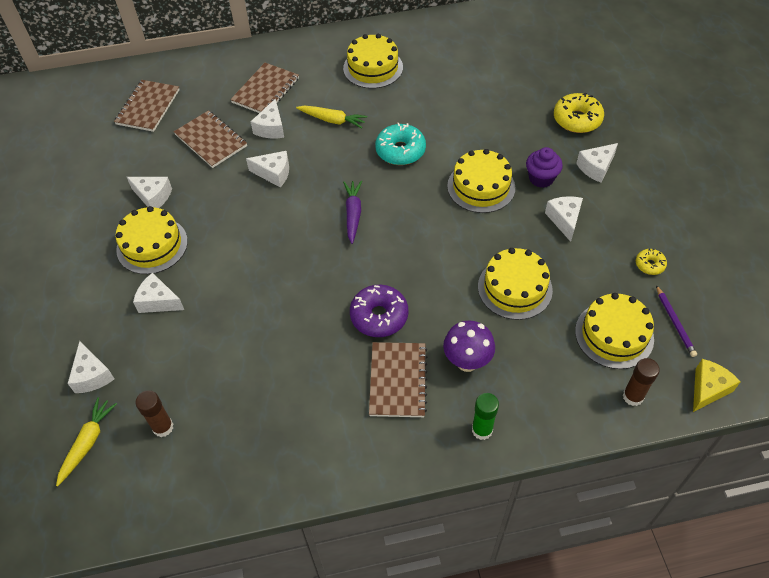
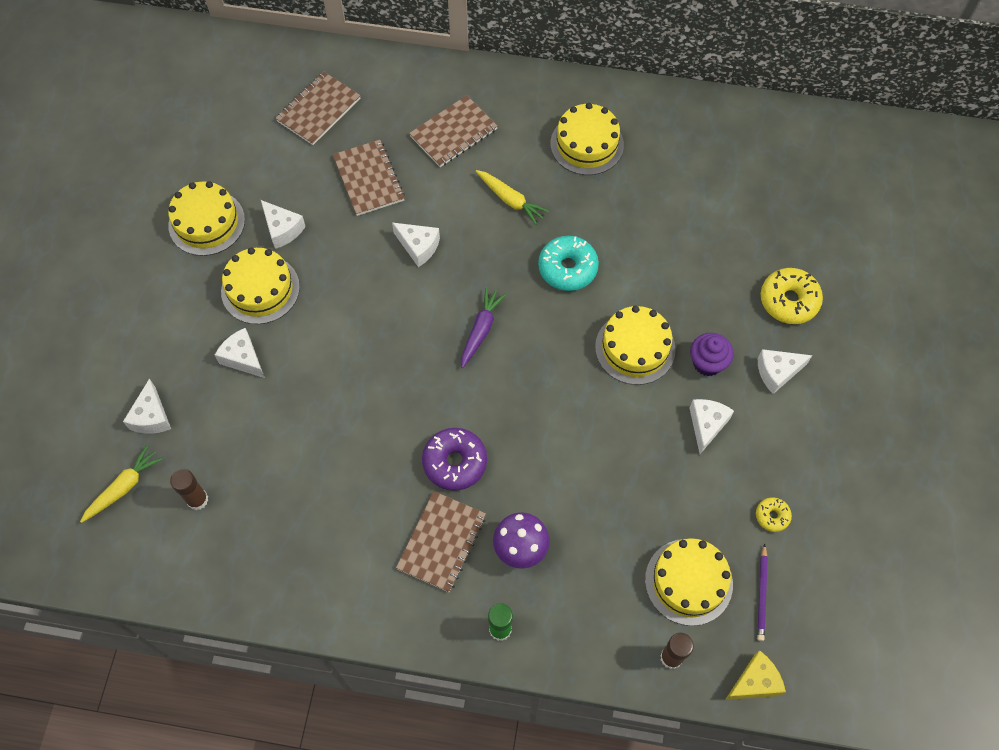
camera: 20 degrees right, 10 degrees up
(271, 128) = (439, 186): white cheese -> none
(514, 288) = (611, 486): yellow cake -> yellow cake (206, 222)

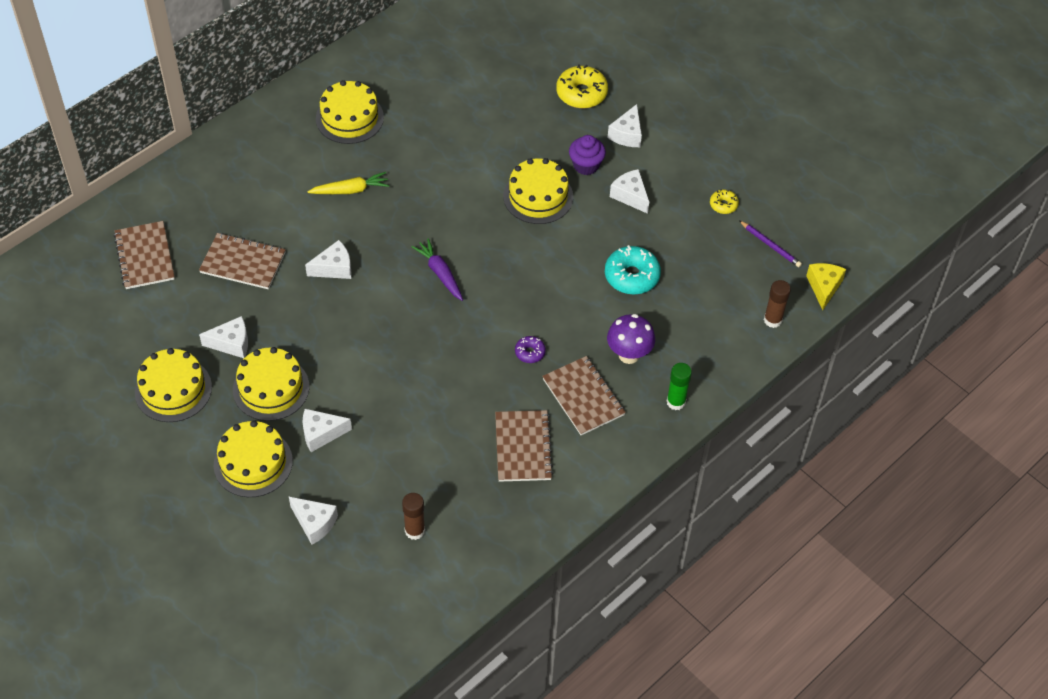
camera: 55 degrees left, 10 degrees down
(123, 487) = (359, 575): yellow carrot -> none
(453, 133) = (257, 187): brown notebook -> brown notebook (523, 447)
(455, 462) = (530, 352): purple donut -> purple donut, size x0.53
(567, 268) = (439, 193): turquoise donut -> turquoise donut (631, 276)
(688, 581) = (730, 277): yellow cake -> yellow cake (253, 463)

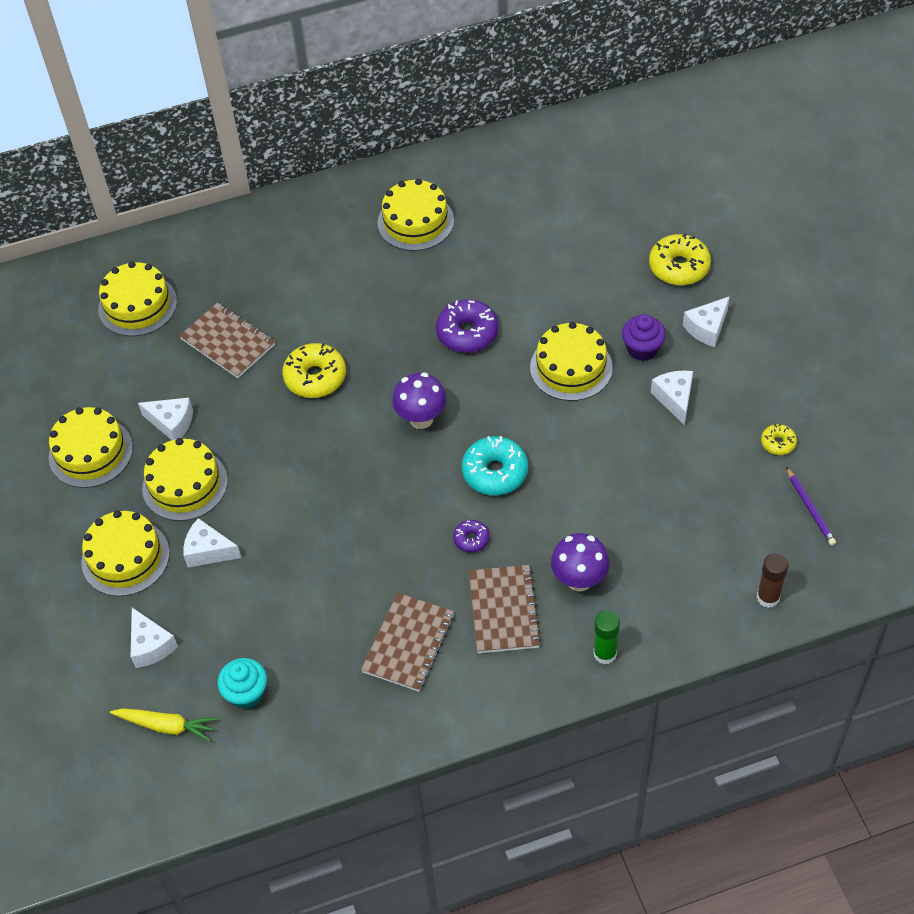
camera: 30 degrees right, 0 degrees up
(144, 256) = (137, 305): brown notebook -> yellow cake
(334, 268) = (315, 377): white cheese -> yellow donut
(350, 190) = (375, 299): yellow carrot -> yellow carrot (166, 726)
(414, 531) = (246, 693): brown glue stick -> turquoise cupcake
(440, 273) = (421, 419): purple carrot -> purple mushroom
(441, 194) = (467, 333): none -> purple donut
(631, 276) = (629, 491): turquoise donut -> turquoise donut (495, 472)
(824, 287) = (850, 579): yellow cheese -> none

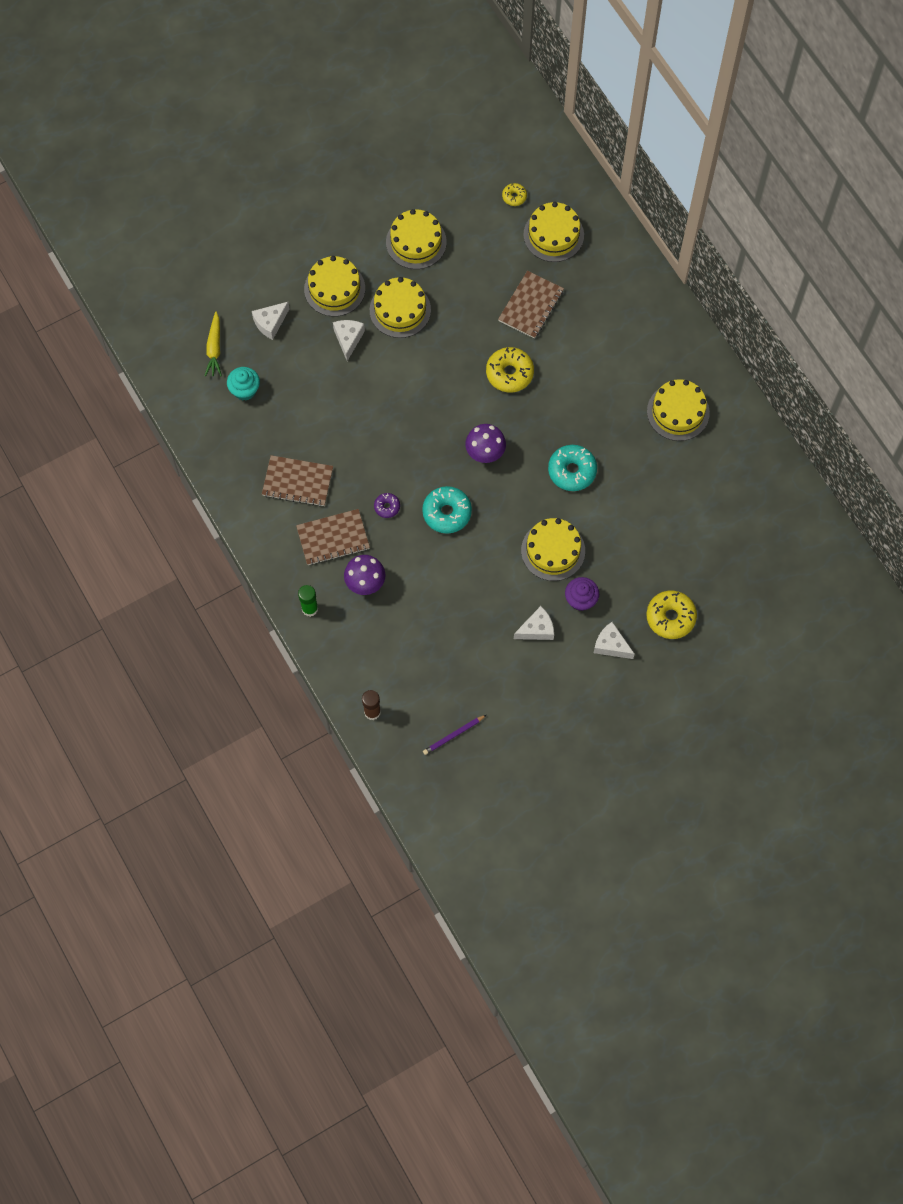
camera: 75 degrees right, 15 degrees up
(172, 423) = (450, 287): white cheese -> none
(467, 333) = (572, 471): purple donut -> turquoise donut
(778, 443) = (509, 708): yellow donut -> yellow donut (514, 197)

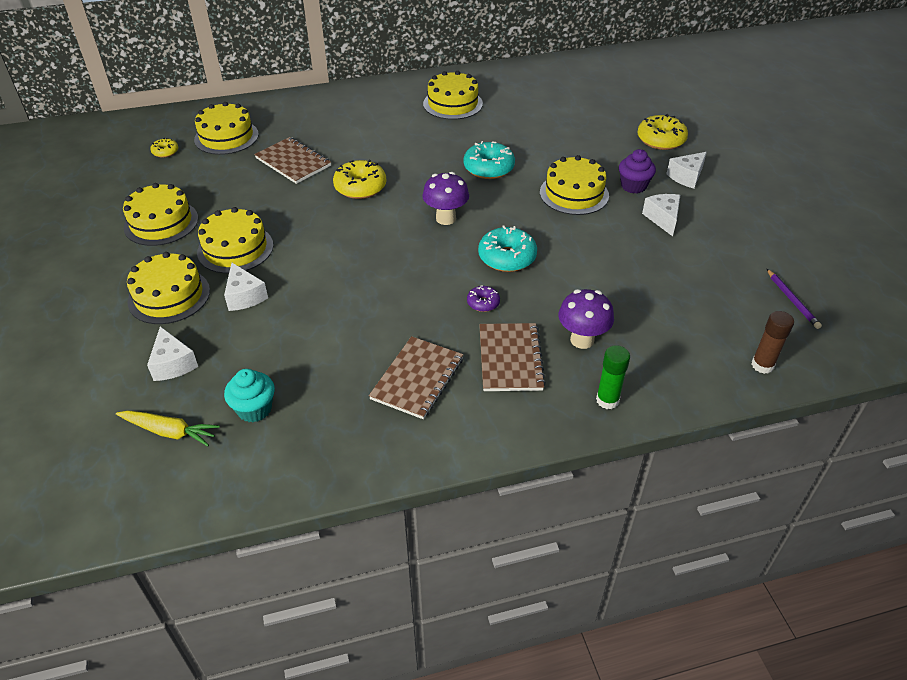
camera: 75 degrees left, 25 degrees down
(348, 339) = (244, 296): white cheese -> white cheese turned 135 degrees counterclockwise

